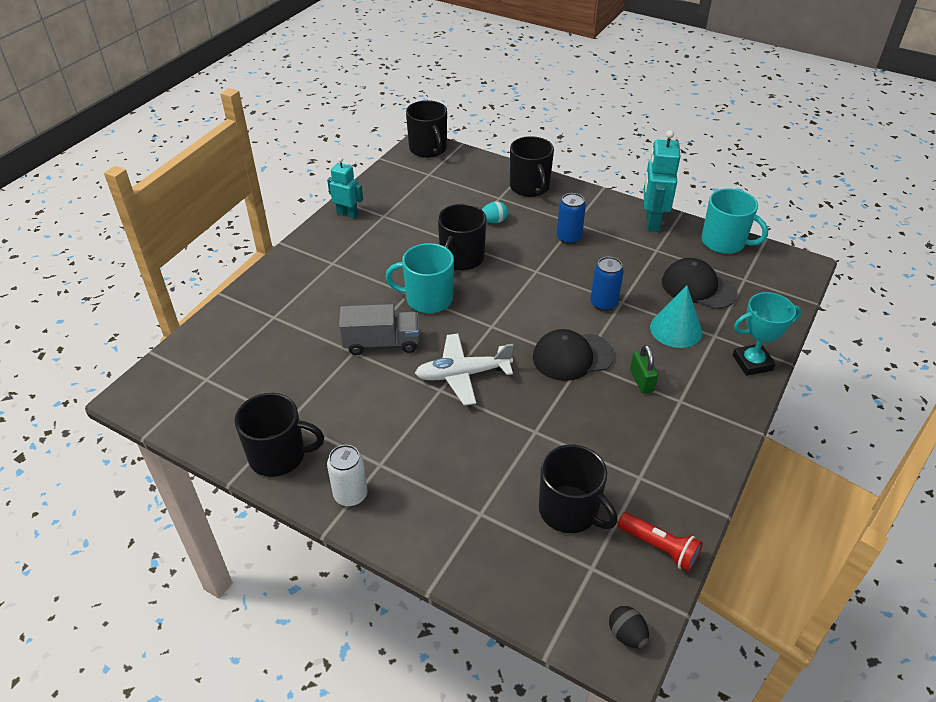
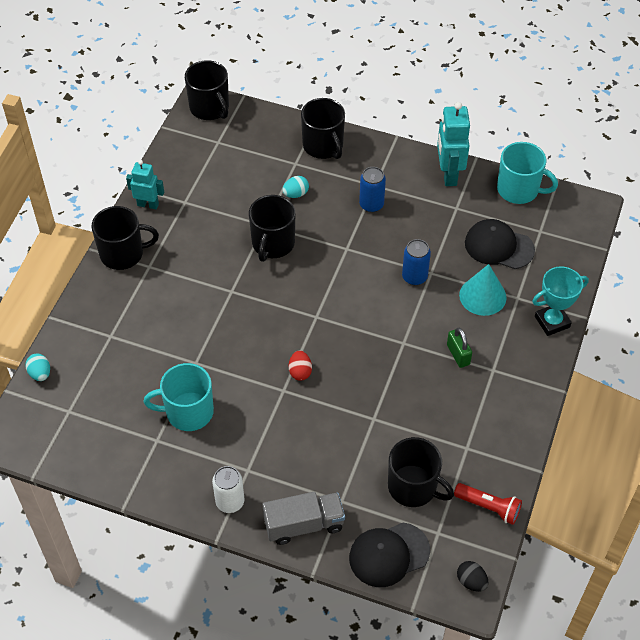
camera: 10 degrees left, 10 degrees up
(190, 341) = (40, 373): none -> turquoise egg
(279, 455) = (158, 475): black mug -> black mug (123, 254)
(381, 343) = (219, 349): grey truck -> grey truck (304, 524)
(427, 299) = (250, 295): turquoise mug -> turquoise mug (188, 412)
(462, 374) = (300, 372): white plane -> red egg
(572, 356) = (394, 338): black cap -> black cap (388, 554)

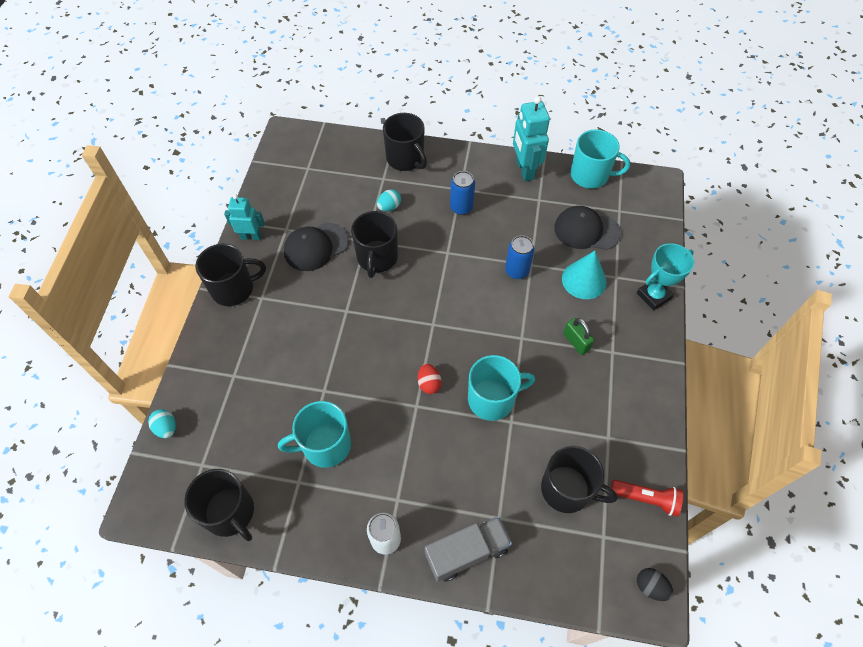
camera: 10 degrees left, 5 degrees up
(210, 108) = (295, 138): black mug -> black mug (230, 513)
(360, 395) = (492, 399): none -> turquoise mug
(388, 554) = (560, 571): black cap -> black cap (315, 247)

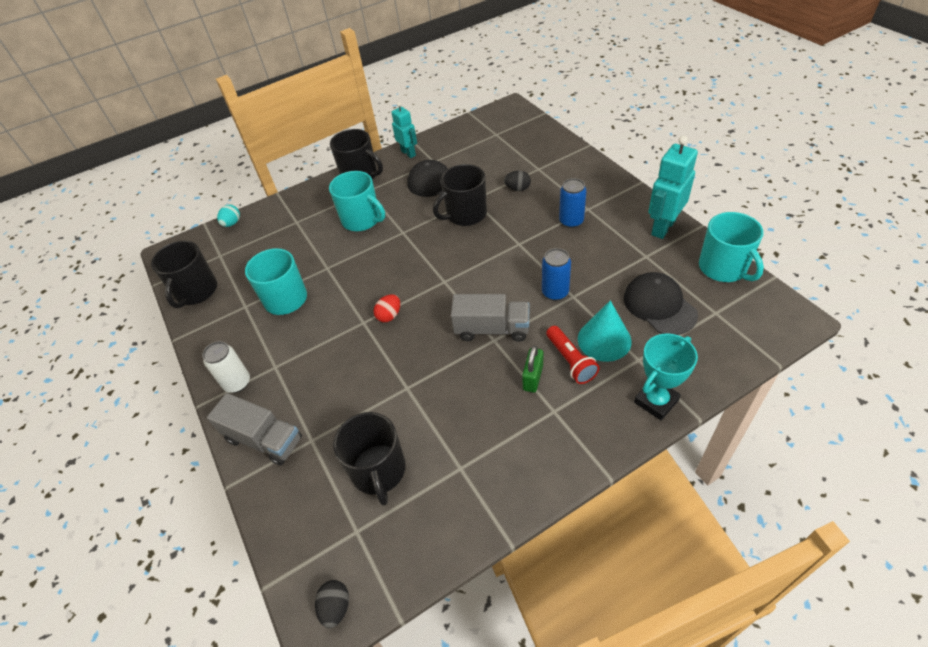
camera: 55 degrees right, 10 degrees down
(389, 207) = (517, 189): turquoise egg -> black egg
(406, 159) = (572, 165): black mug -> none
(492, 399) = (415, 361): turquoise mug -> turquoise mug (362, 220)
(511, 331) = (492, 329): none -> grey truck
(646, 498) = (425, 542): red flashlight -> red flashlight (571, 361)
(654, 295) = (656, 401): turquoise trophy -> turquoise trophy turned 60 degrees counterclockwise

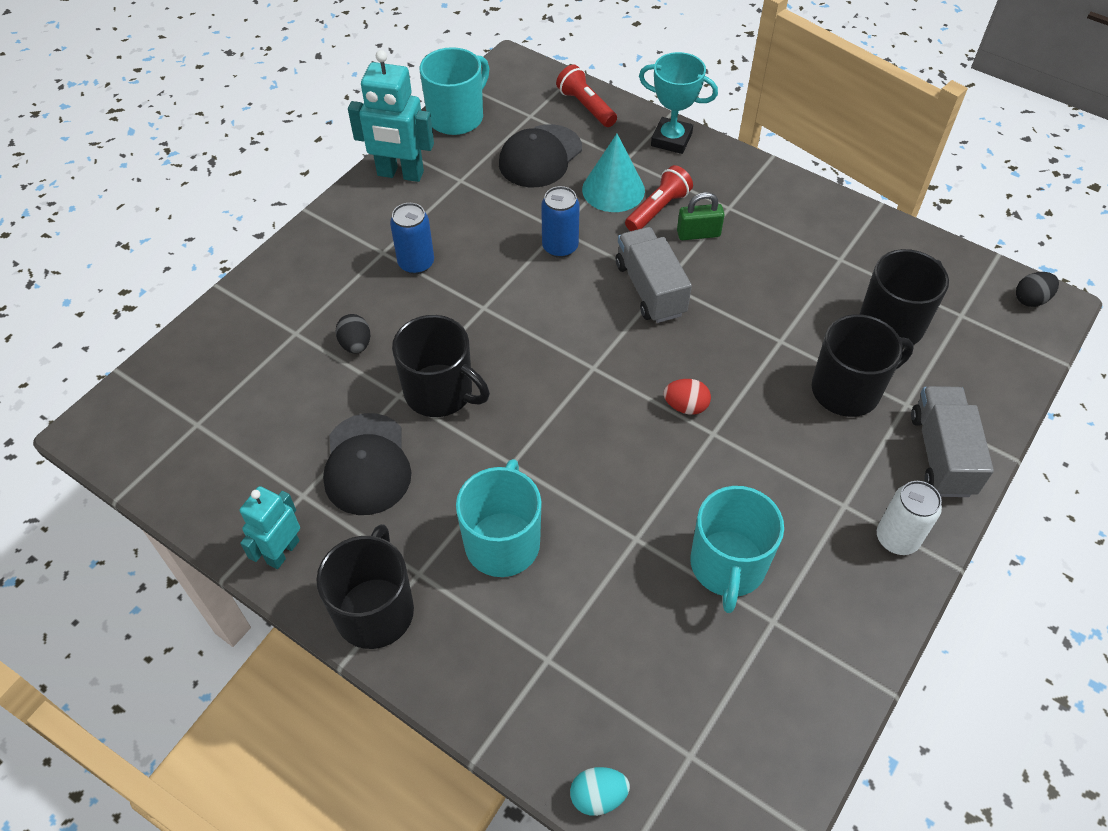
camera: 120 degrees left, 5 degrees up
(196, 291) = (789, 734): black mug -> black mug (847, 390)
(720, 353) = (585, 107): none -> red flashlight

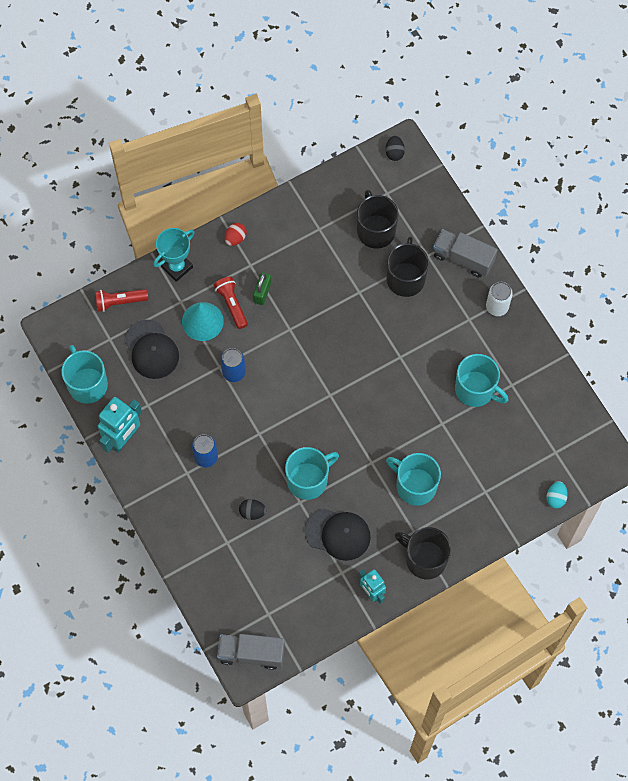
camera: 65 degrees left, 15 degrees up
(440, 392) = (308, 480): black mug -> turquoise mug
(650, 289) = (290, 339): grey truck -> grey truck (251, 653)
(685, 406) = (377, 361): red egg -> red egg (235, 238)

